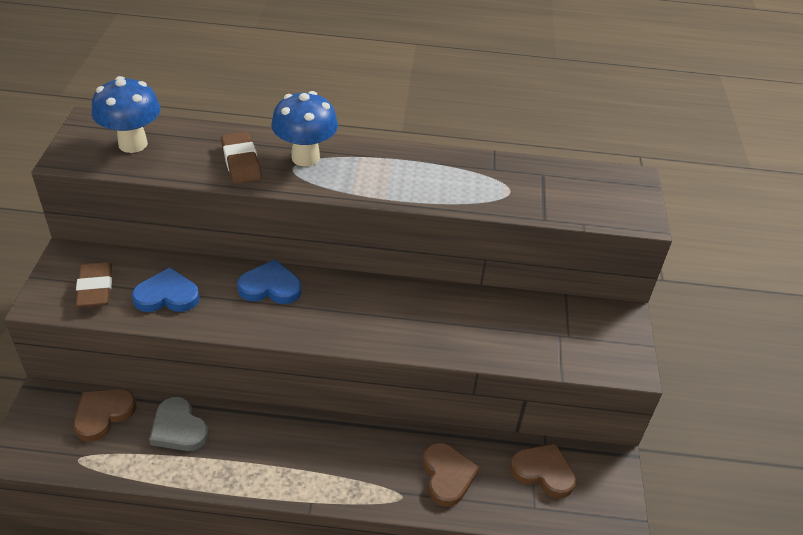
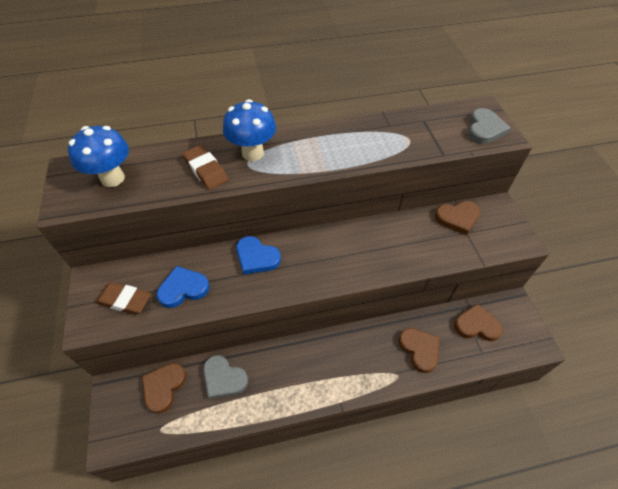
camera: 15 degrees left, 10 degrees up
(95, 288) = (125, 300): brown eraser -> brown eraser turned 45 degrees counterclockwise
(270, 287) = (256, 257): blue heart -> blue heart turned 135 degrees counterclockwise
(556, 315) = (457, 218): none -> brown heart
(619, 203) = (484, 129): none -> grey heart

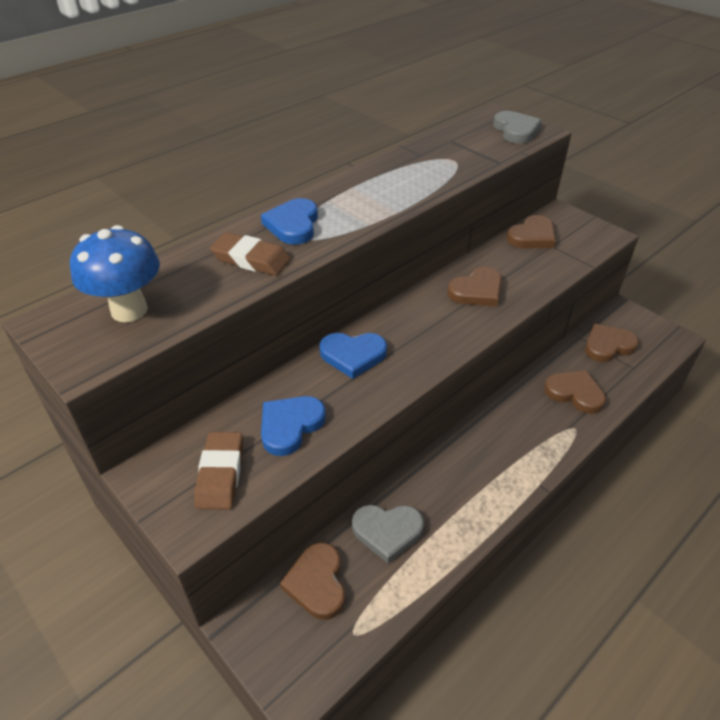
camera: 30 degrees left, 10 degrees down
(125, 300) = (220, 474): brown eraser -> brown eraser turned 75 degrees counterclockwise
(253, 153) = (293, 225): blue mushroom -> blue heart
(377, 246) = (477, 291): none -> brown heart

